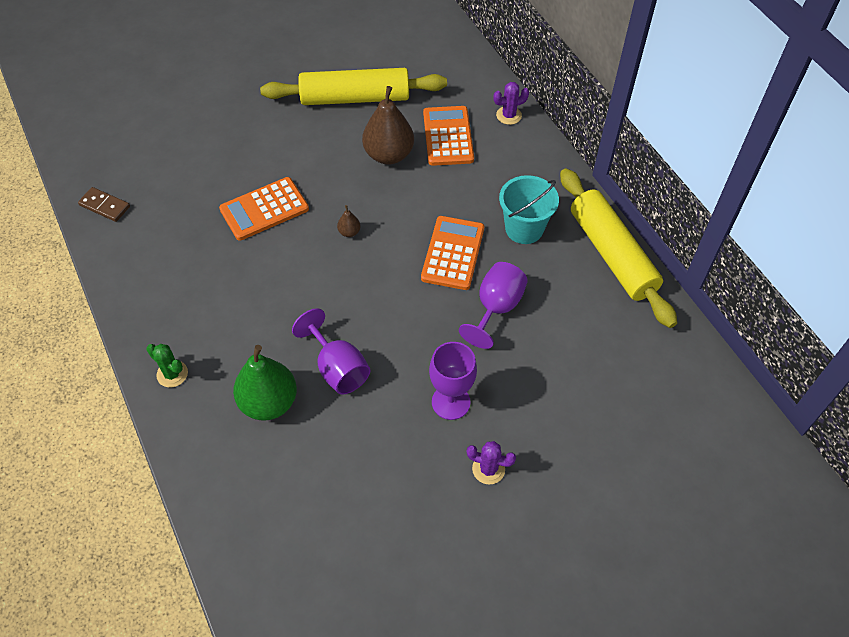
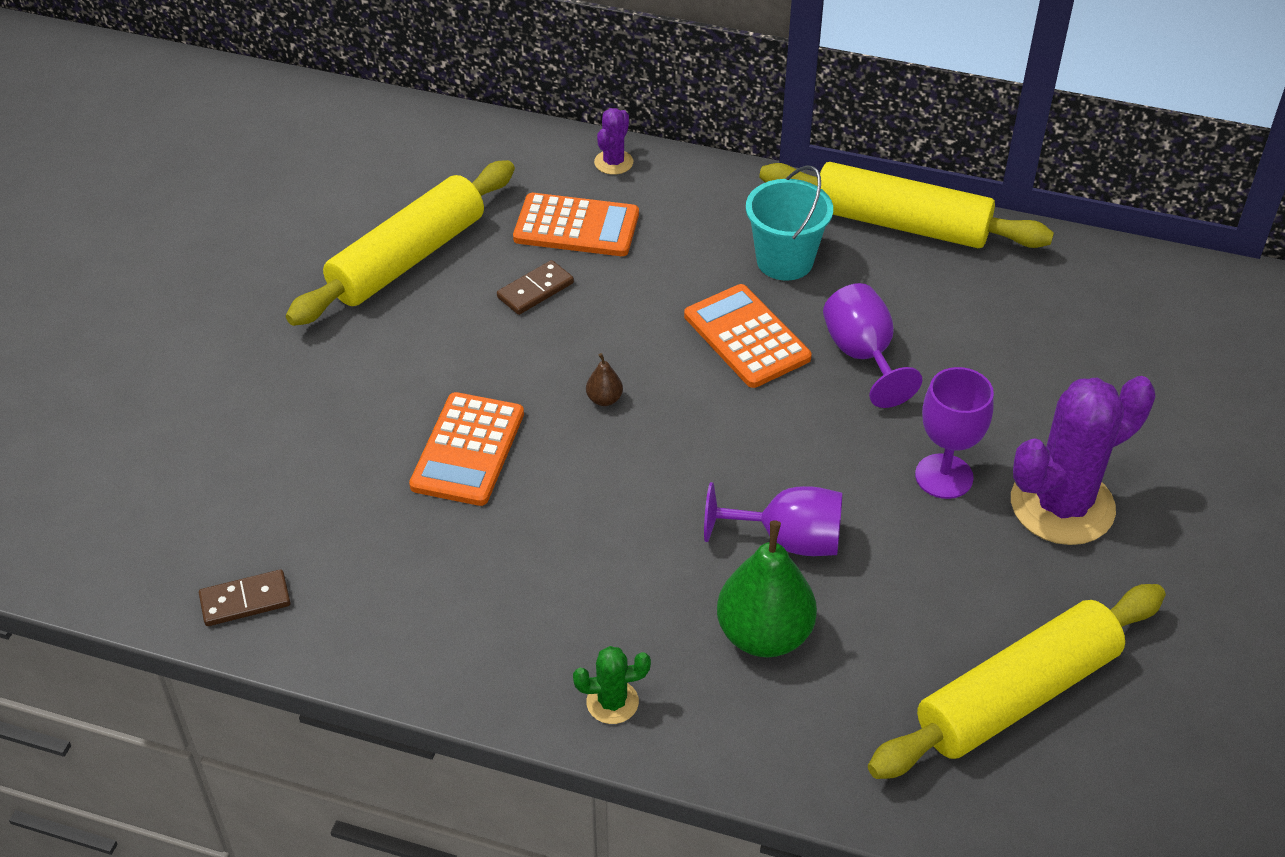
camera: 45 degrees left, 10 degrees down
(335, 538) = (1017, 696): none -> yellow rolling pin
(389, 155) = (535, 290): brown pear -> brown domino
(448, 136) = (576, 227): orange calculator -> orange calculator turned 150 degrees clockwise
(488, 469) = (1062, 505): purple cactus -> purple cactus, size x2.18

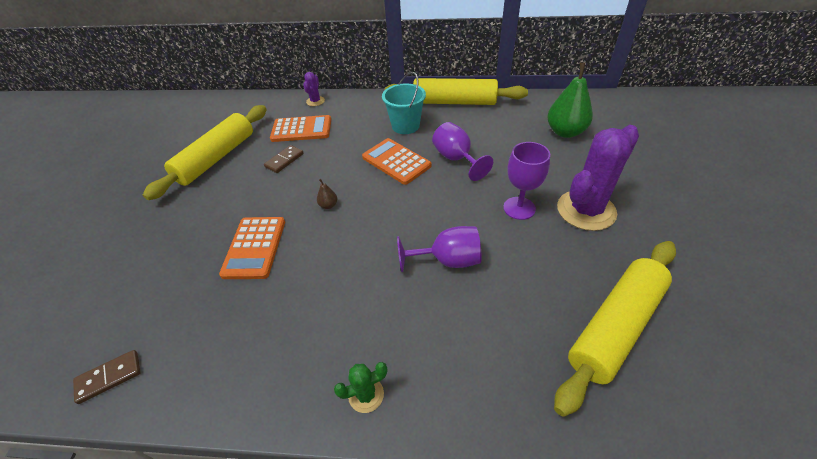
camera: 10 degrees left, 0 degrees up
(764, 635) = (451, 322): green pear -> green pear (565, 132)

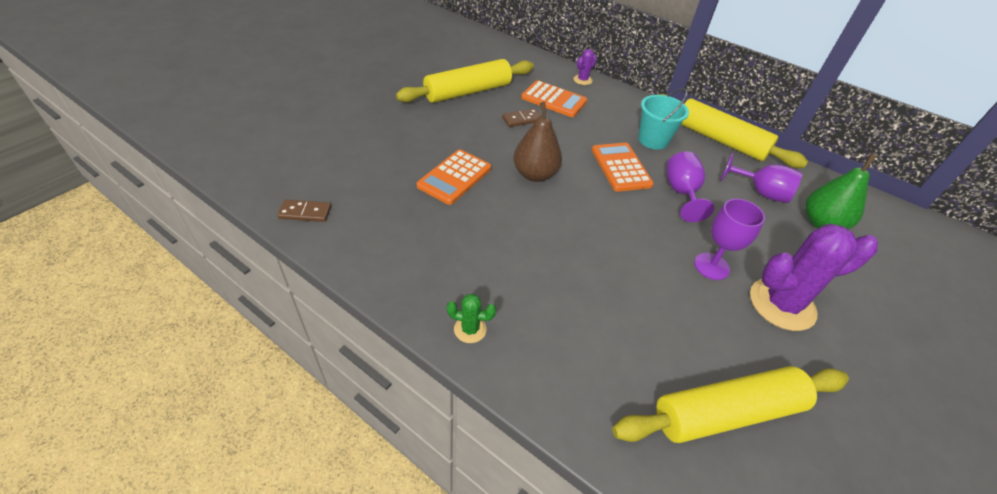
camera: 25 degrees right, 0 degrees up
(328, 205) = (535, 174): brown pear -> brown pear, size x2.35
(448, 260) = (608, 272): purple goblet -> purple goblet (760, 192)

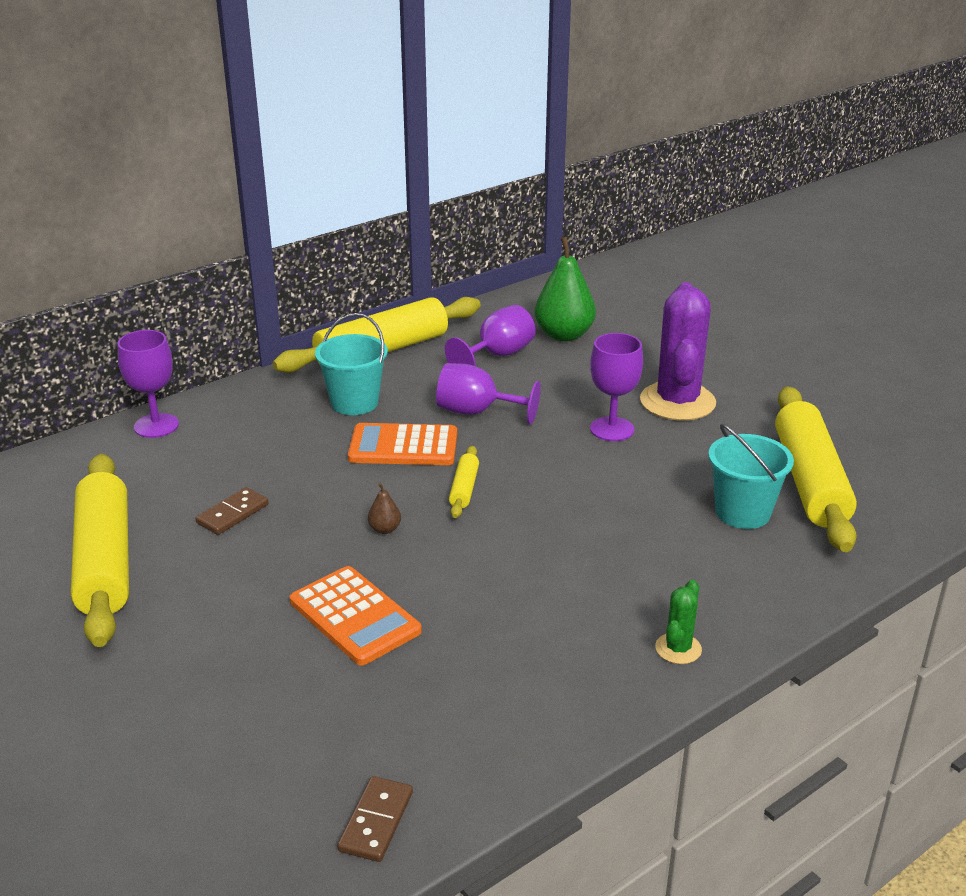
camera: 70 degrees left, 15 degrees down
(522, 119) = (232, 514): brown domino -> brown domino turned 45 degrees clockwise
(535, 174) = (385, 529): brown pear -> brown pear, size x0.43
(553, 100) = (195, 468): orange calculator -> none
(582, 80) = (156, 426): purple cactus -> purple goblet
(592, 200) = (464, 489): none -> yellow rolling pin
(650, 361) = (742, 512): none -> turquoise bucket

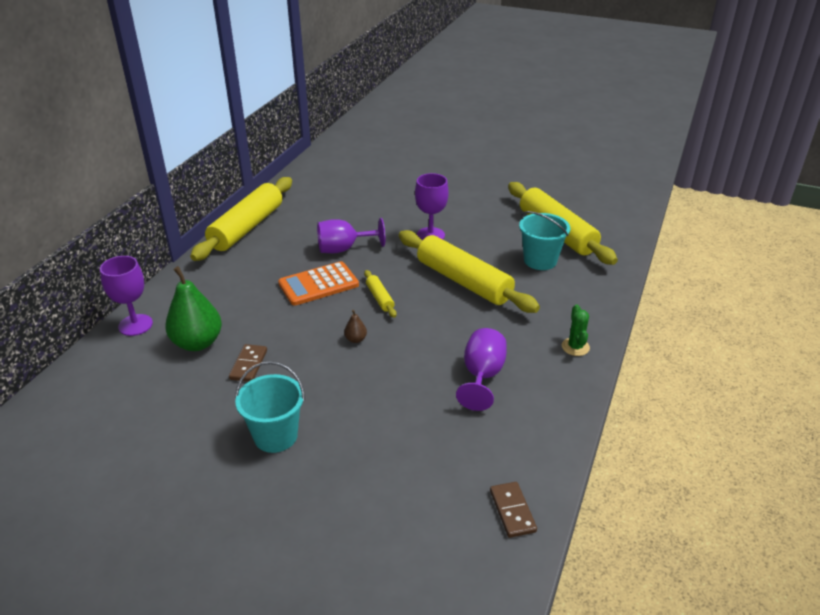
camera: 30 degrees left, 5 degrees up
(104, 561) = (189, 428): yellow rolling pin -> yellow rolling pin (463, 281)
(354, 403) = (261, 266): turquoise bucket -> turquoise bucket (275, 436)
(354, 616) = (388, 399): orange calculator -> none
(497, 355) = (323, 210): purple goblet -> purple goblet (482, 376)
(564, 335) = (352, 186): green pear -> green pear (197, 343)
(677, 402) = (451, 208): purple cactus -> none

